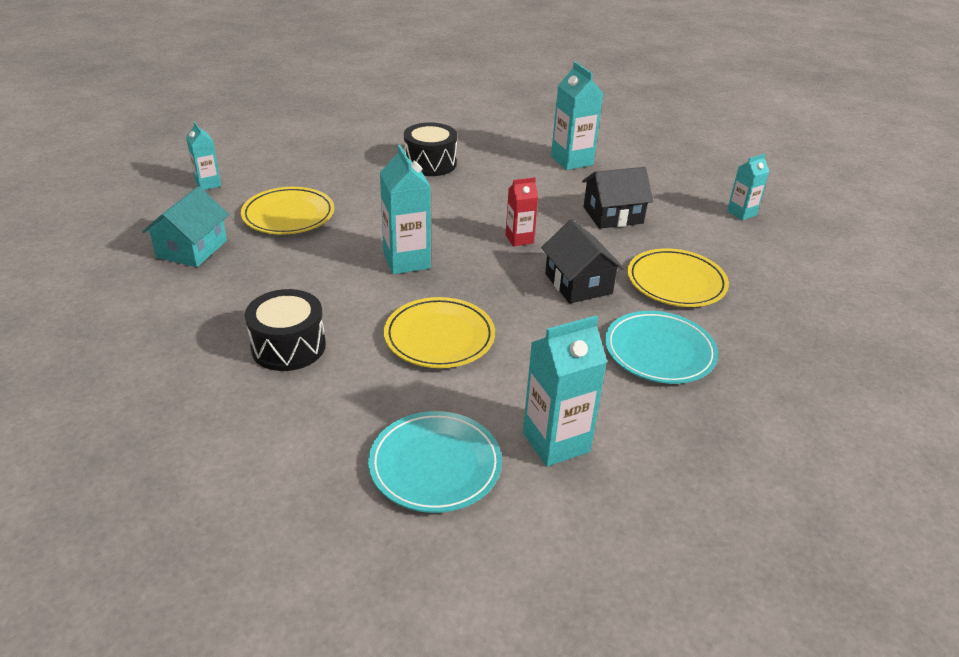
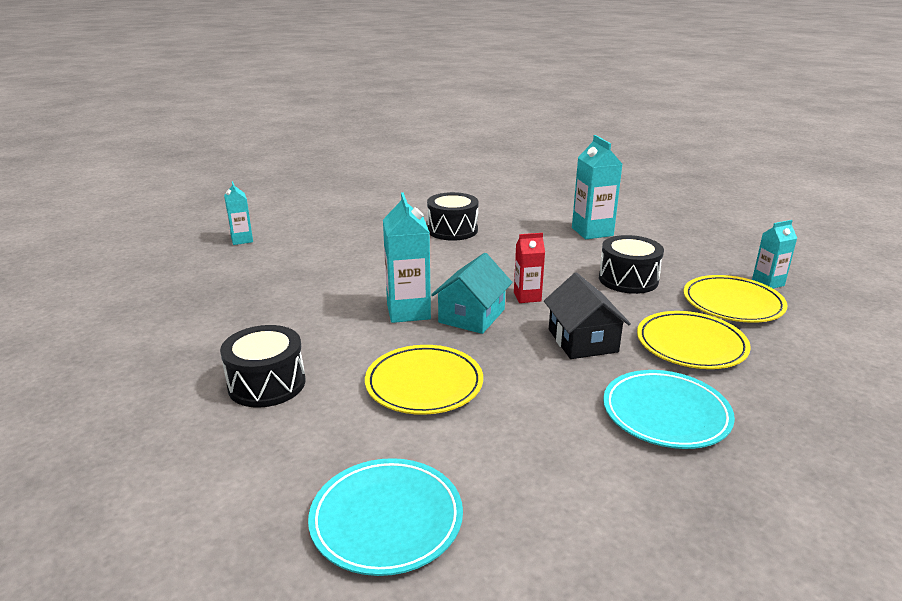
camera: 10 degrees right, 10 degrees down
(192, 249) = (207, 292): turquoise house -> turquoise house (472, 316)
(288, 215) = (306, 268): yellow plate -> yellow plate (732, 303)
(556, 442) = (531, 505): turquoise carton -> none
(613, 215) = (628, 279): black house -> black drum

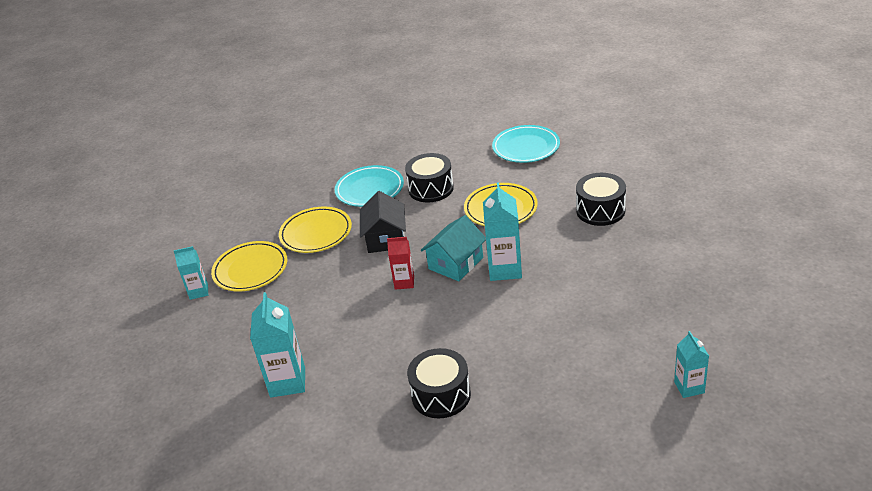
camera: 165 degrees left, 10 degrees up
(628, 279) = (308, 300): black drum -> black drum (431, 189)

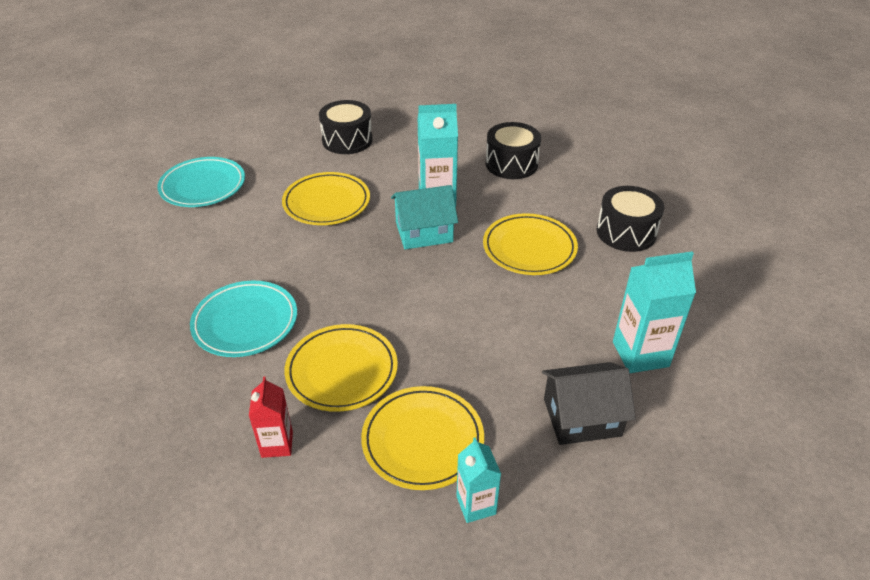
camera: 100 degrees left, 5 degrees up
(385, 238) = (367, 294): black house -> black house (582, 417)
(404, 282) = (457, 270): red carton -> red carton (277, 444)
(426, 325) = (529, 248): none -> yellow plate
(431, 189) = (265, 260): black drum -> black drum (511, 164)
(456, 263) = (424, 232): turquoise house -> turquoise house turned 45 degrees counterclockwise
(689, 387) = (582, 110): turquoise carton -> none

